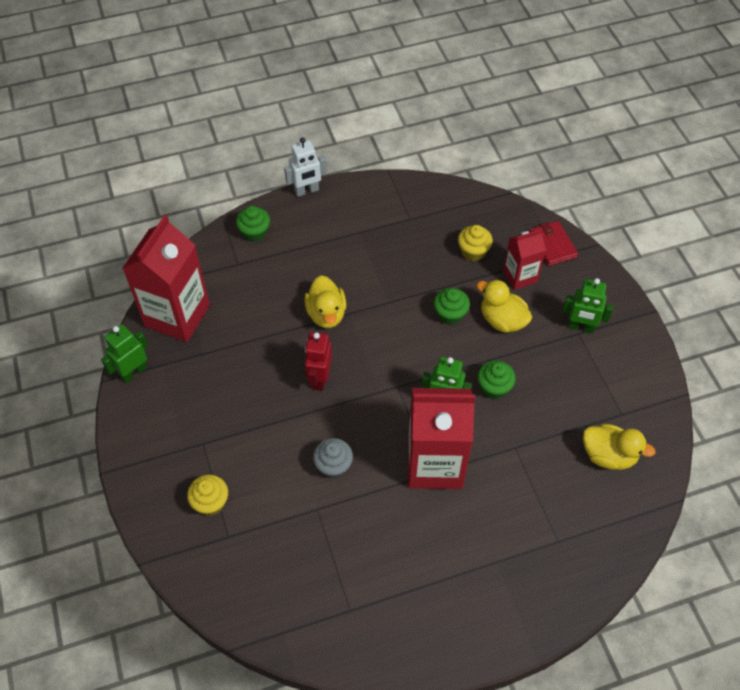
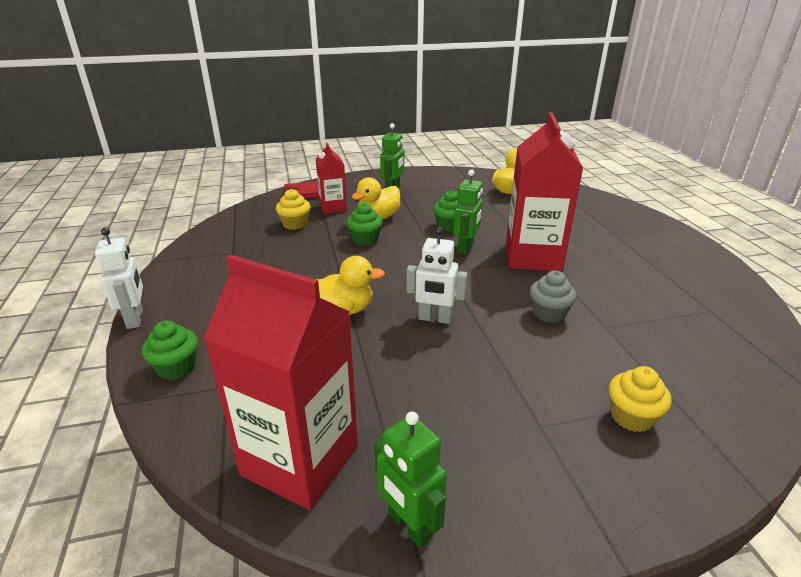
camera: 85 degrees left, 25 degrees down
(319, 379) = (435, 319): red robot -> white robot

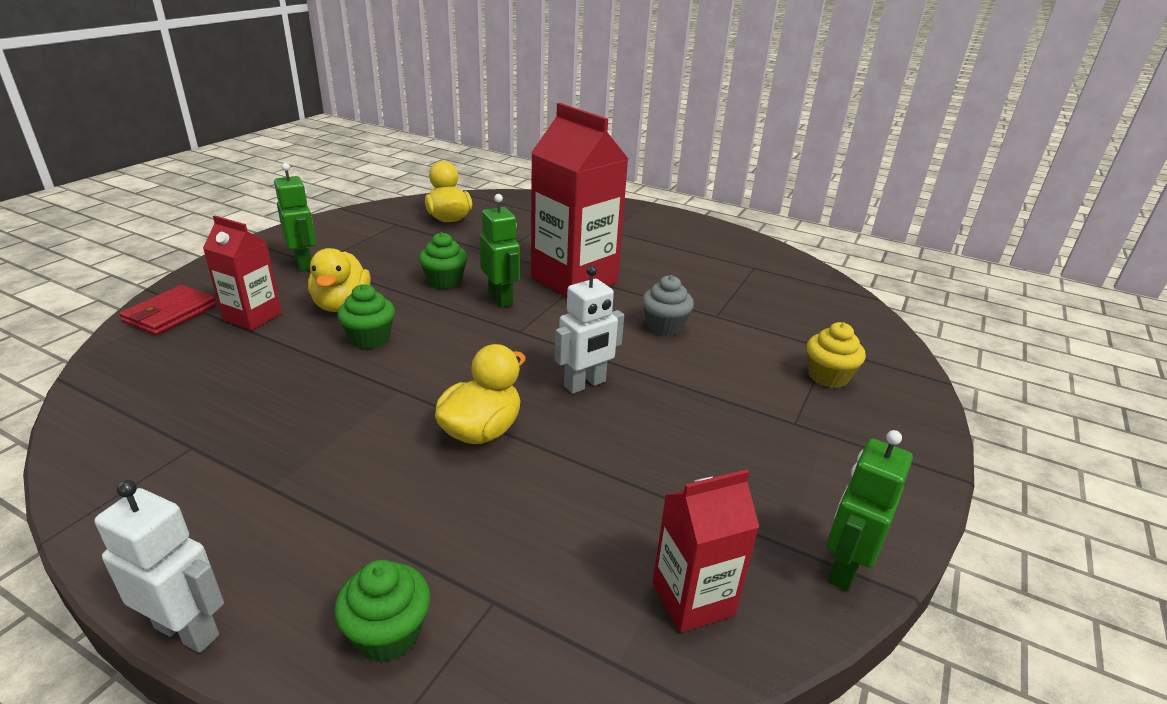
camera: 50 degrees left, 0 degrees up
(295, 224) = (231, 363): yellow cupcake -> none
(300, 460) = (693, 599): red carton -> red carton, size x0.55
(409, 525) = (844, 568): green robot -> green robot turned 120 degrees clockwise

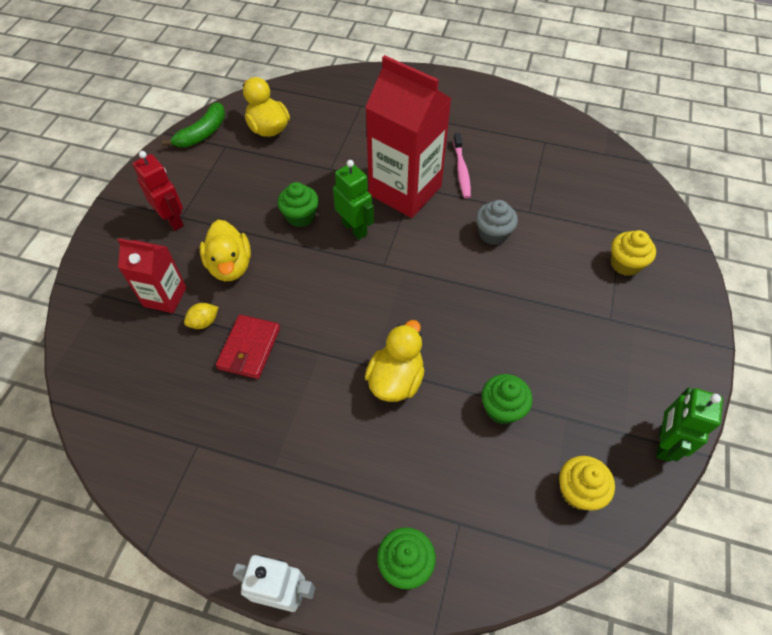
camera: 10 degrees left, 25 degrees up
(170, 314) = (96, 309): red wallet -> red wallet (249, 348)
(280, 343) = (204, 322): none -> yellow lemon
(304, 264) = (173, 220): green robot -> red robot
(370, 338) = (271, 300): green cupcake -> green cupcake (502, 408)
(379, 213) = (203, 133): none -> green banana
(585, 384) = (453, 314): white robot -> none
(647, 274) = (461, 170): none -> pink toothbrush
(693, 599) = (578, 491): red carton -> yellow cupcake

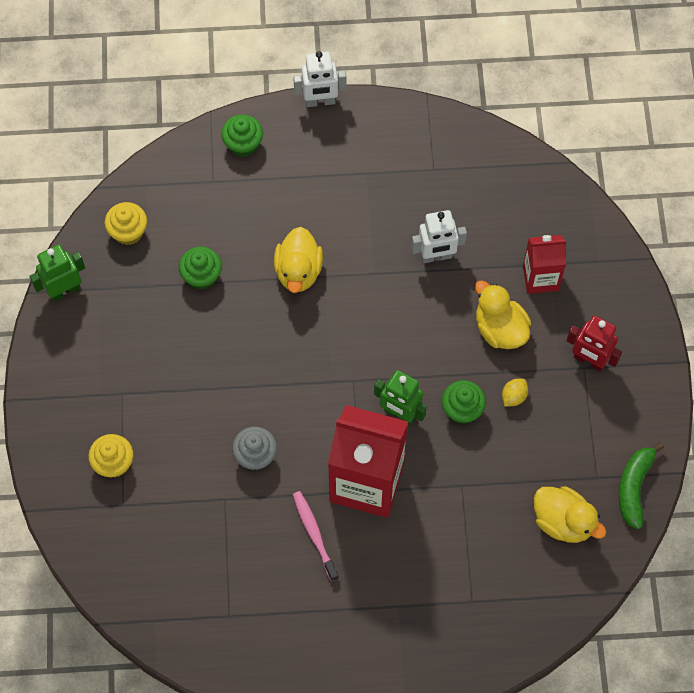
camera: 160 degrees right, 10 degrees up
(204, 322) = (490, 266): yellow lemon -> yellow lemon (513, 396)
(249, 348) = (436, 256): red wallet -> white robot
(664, 443) = (64, 290): green robot -> green robot turned 120 degrees counterclockwise

